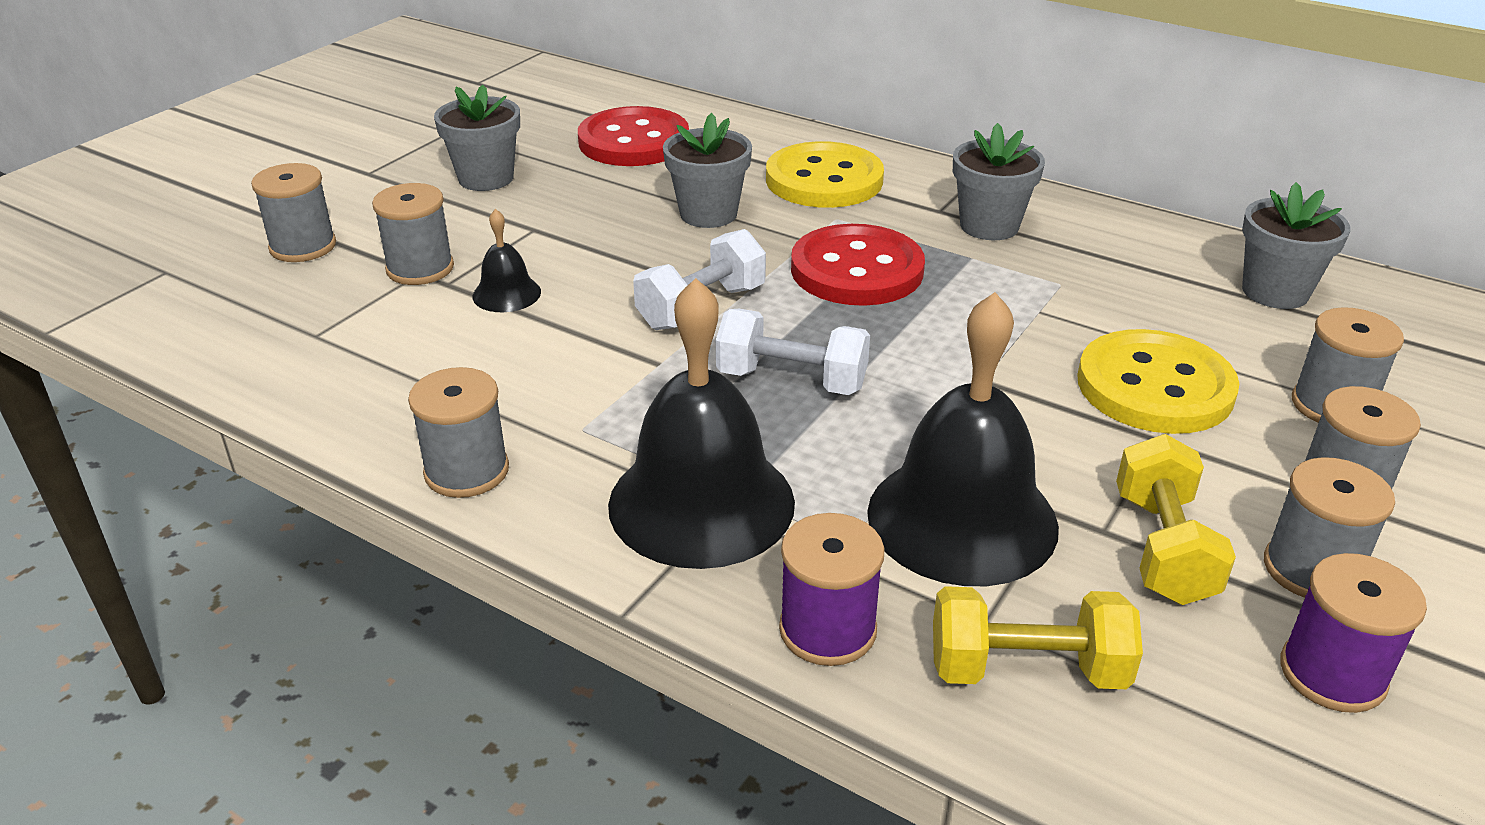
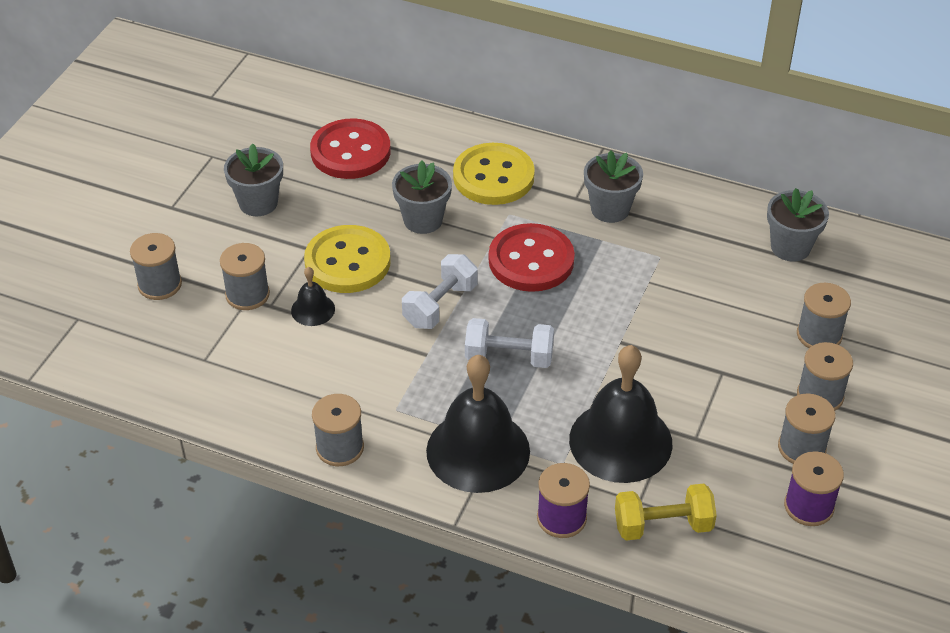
camera: 10 degrees left, 10 degrees up
(1154, 387) = (720, 334): yellow button -> yellow button (347, 262)
(1163, 548) = (727, 445): yellow dumbbell -> none

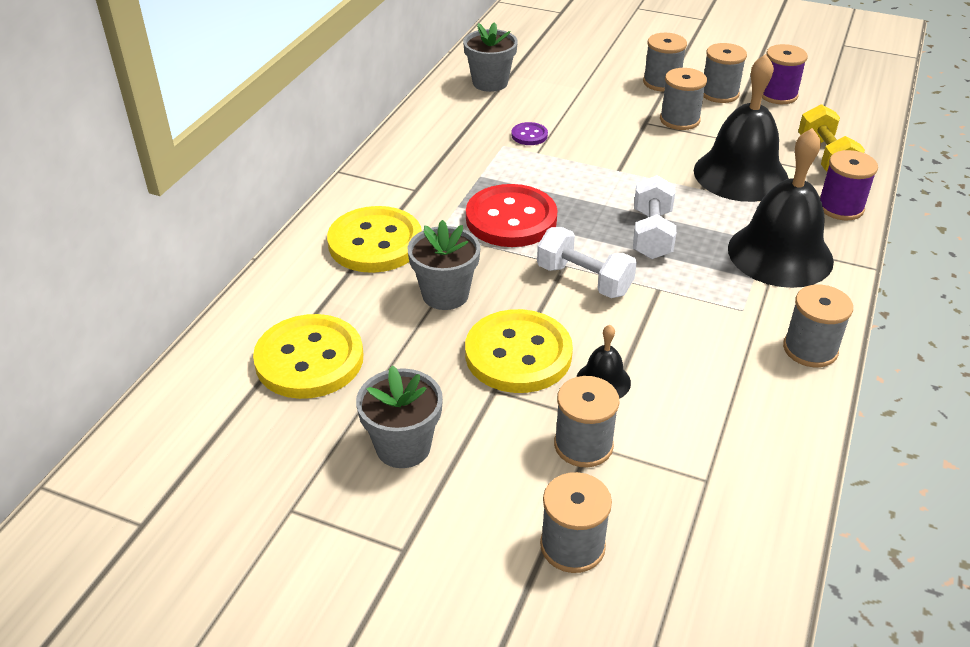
camera: 90 degrees left, 5 degrees down
(350, 152) = (309, 359): red button -> yellow button
(610, 209) = (435, 170): grey flower pot -> none
(682, 276) = (529, 135): none -> purple button
(819, 335) = (594, 78): grey spool -> grey spool (679, 120)

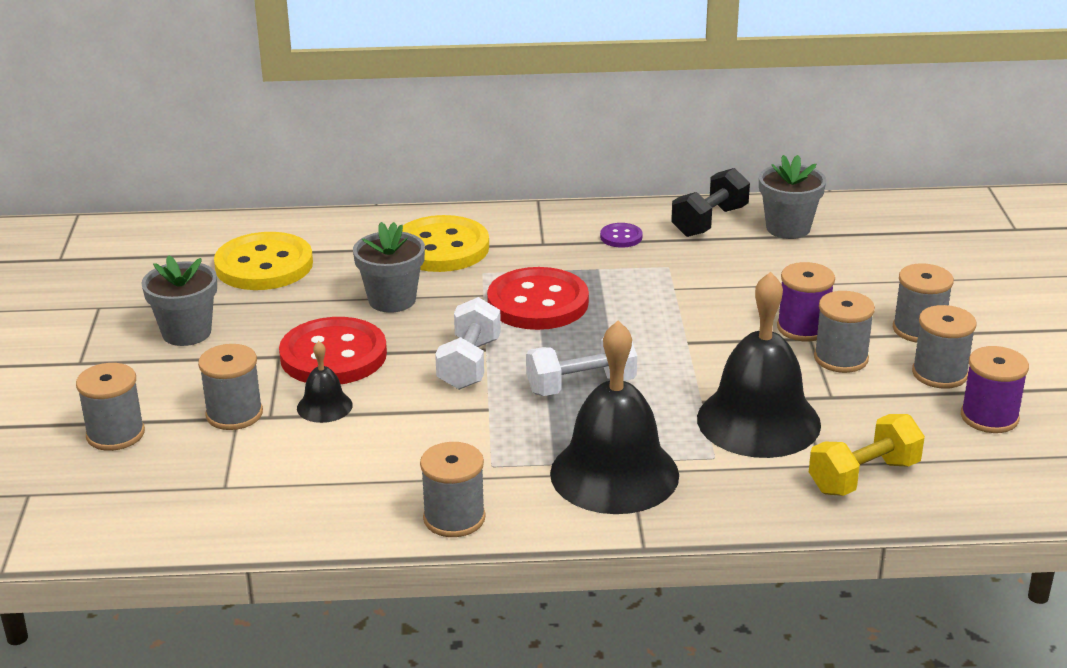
camera: 65 degrees right, 10 degrees down
(451, 108) = (709, 221): none -> black dumbbell
(518, 354) = (333, 355): yellow button -> red button
(529, 135) = (703, 275): purple button -> purple button (621, 237)
(840, 207) = (754, 503): purple spool -> purple spool (803, 328)

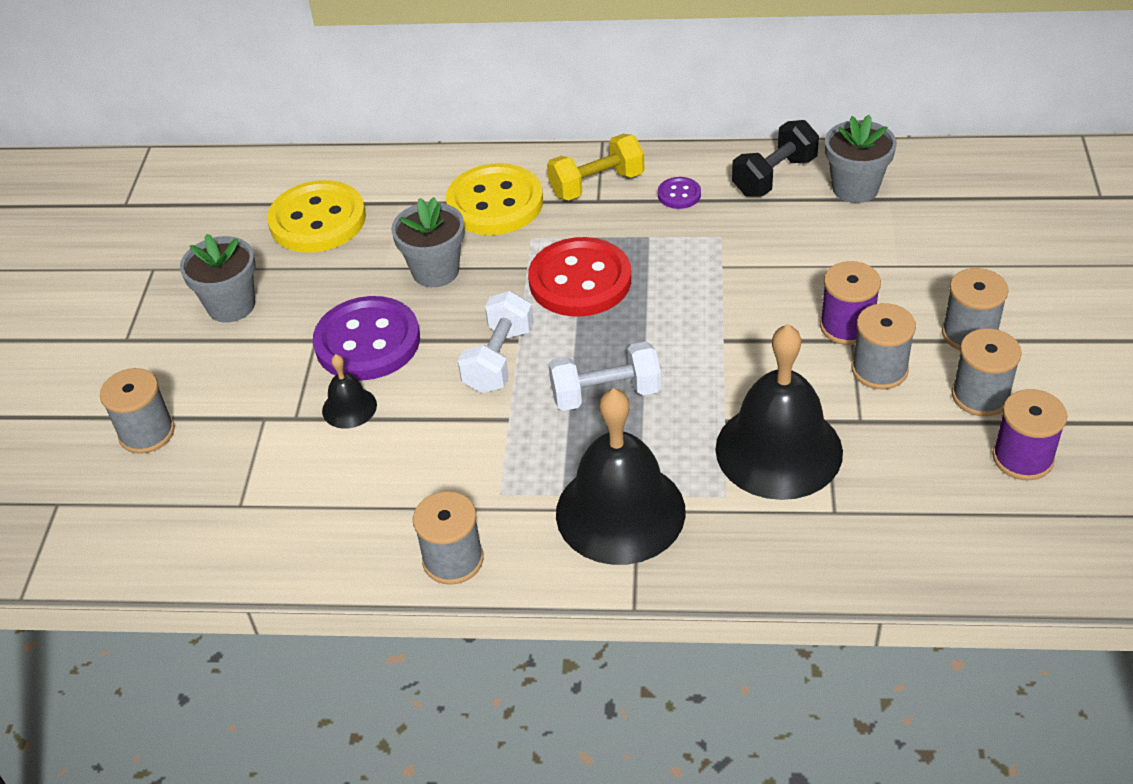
camera: 10 degrees right, 15 degrees up
(234, 414) = (262, 413): grey spool -> none
(333, 355) = (367, 342): red button -> purple button
(863, 477) = (874, 531): yellow dumbbell -> yellow dumbbell (597, 184)

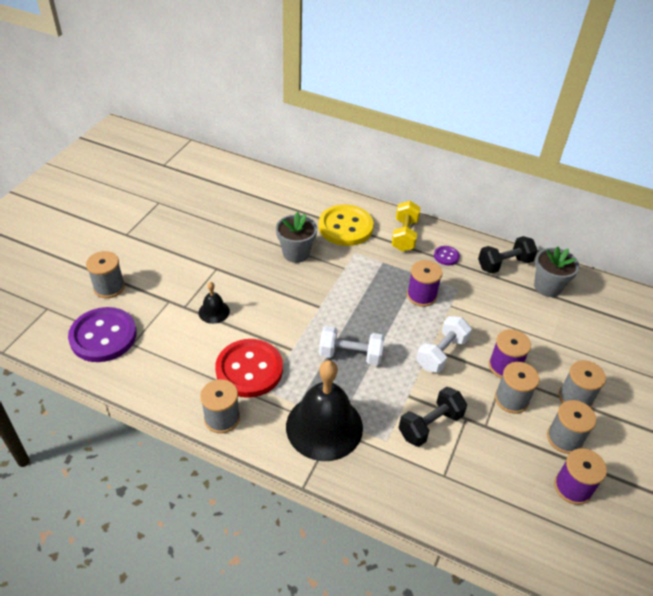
camera: 15 degrees right, 0 degrees up
(231, 305) = (185, 235): grey flower pot -> none
(317, 220) = (251, 205): yellow button -> none
(367, 342) = (242, 279): purple button -> purple button (103, 336)
(499, 359) = (304, 314): white dumbbell -> white dumbbell (441, 353)
(580, 280) = (369, 285): red button -> red button (249, 369)
(597, 184) = (404, 235): yellow dumbbell -> yellow dumbbell turned 75 degrees counterclockwise
(670, 267) = (421, 295): none -> purple spool
(778, 450) = (430, 425): black bell -> black dumbbell

